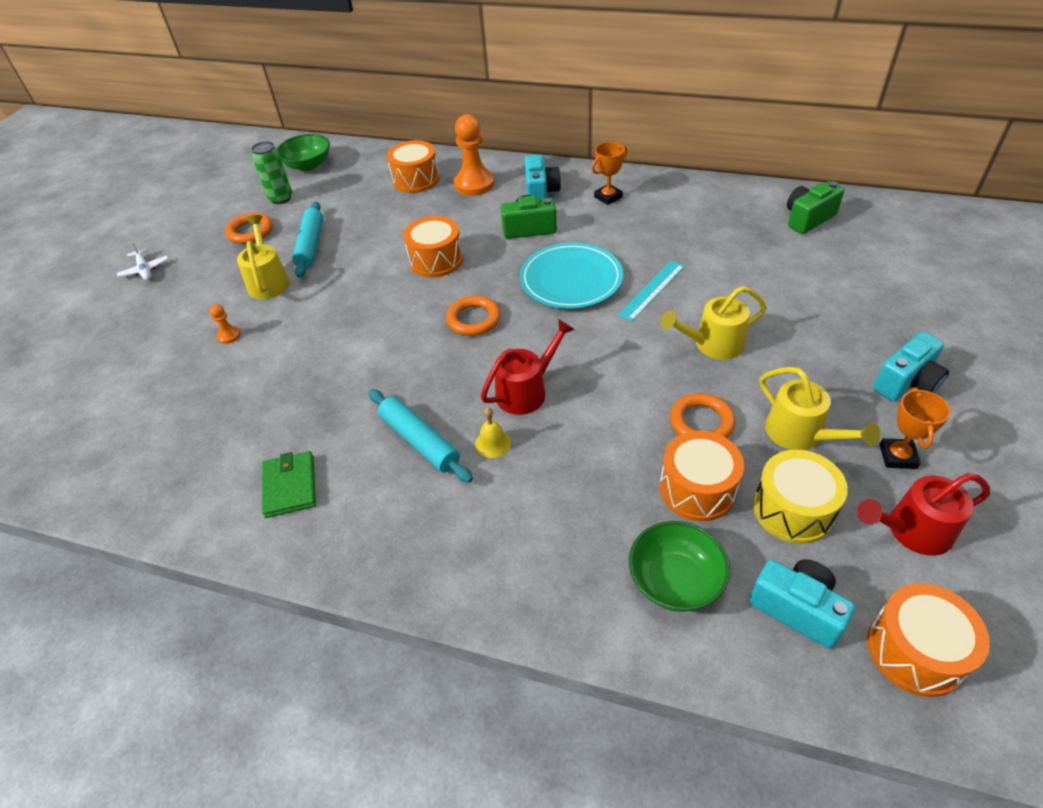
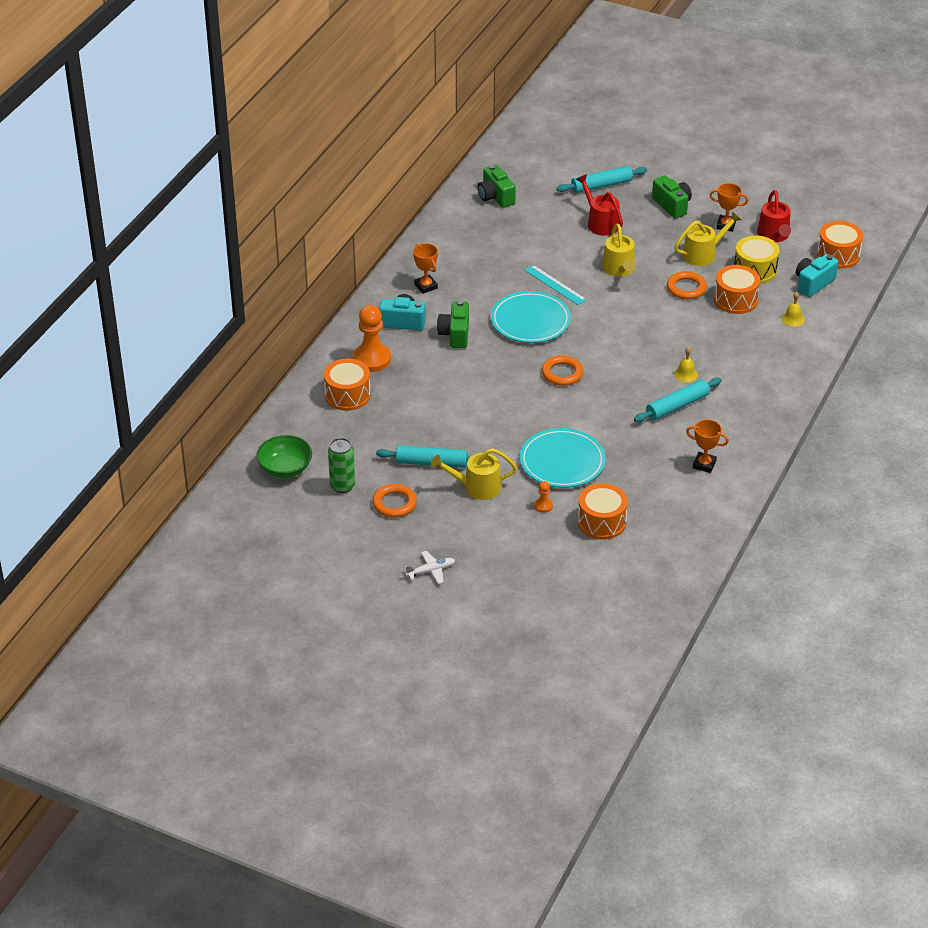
camera: 85 degrees left, 5 degrees down
(290, 486) = (704, 464): green wallet -> orange trophy
(306, 341) = (562, 462): none -> turquoise plate
(436, 260) = (481, 388): orange drum -> orange drum (602, 522)
(527, 391) = (642, 355): red watering can -> red watering can (600, 222)
(675, 581) = (793, 319): green bowl -> yellow bell
(901, 303) = (601, 185): none -> turquoise rolling pin
(906, 383) = (672, 205): turquoise camera -> green camera

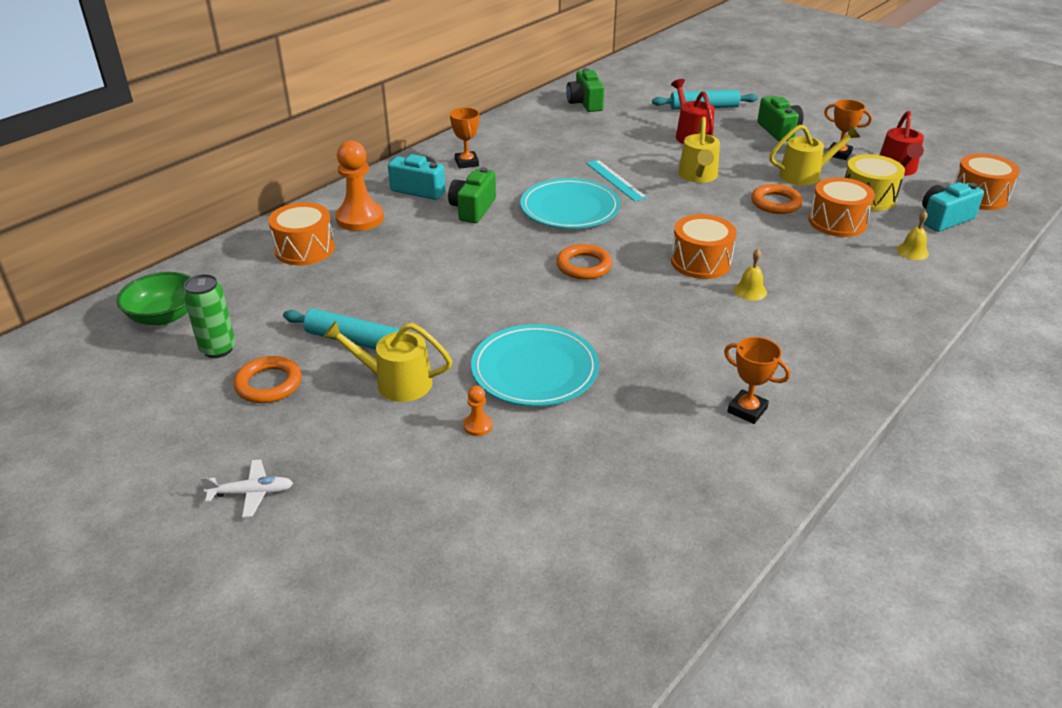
camera: 15 degrees right, 5 degrees down
(602, 522) = (556, 467): orange drum -> orange drum (700, 262)
(677, 406) = (727, 326): turquoise rolling pin -> none

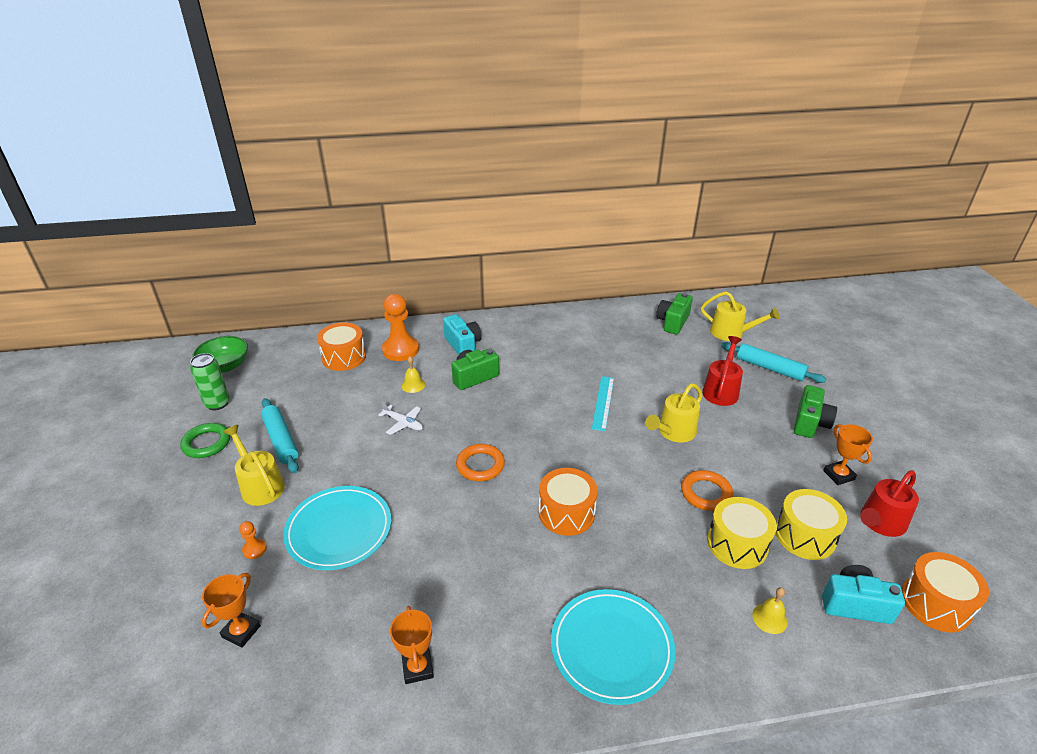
camera: 40 degrees right, 0 degrees up
(251, 493) = (108, 511): white plane -> white plane (403, 423)
(269, 384) = (206, 443): orange ring -> green ring
(466, 163) = (520, 337): orange trophy -> orange trophy (241, 631)
(570, 208) = (537, 410): turquoise plate -> turquoise plate (611, 647)
(750, 291) = (568, 563): yellow bell -> yellow bell (413, 385)
(805, 175) = (773, 480): yellow watering can -> yellow watering can (731, 333)
(837, 222) = (737, 544): orange drum -> yellow drum

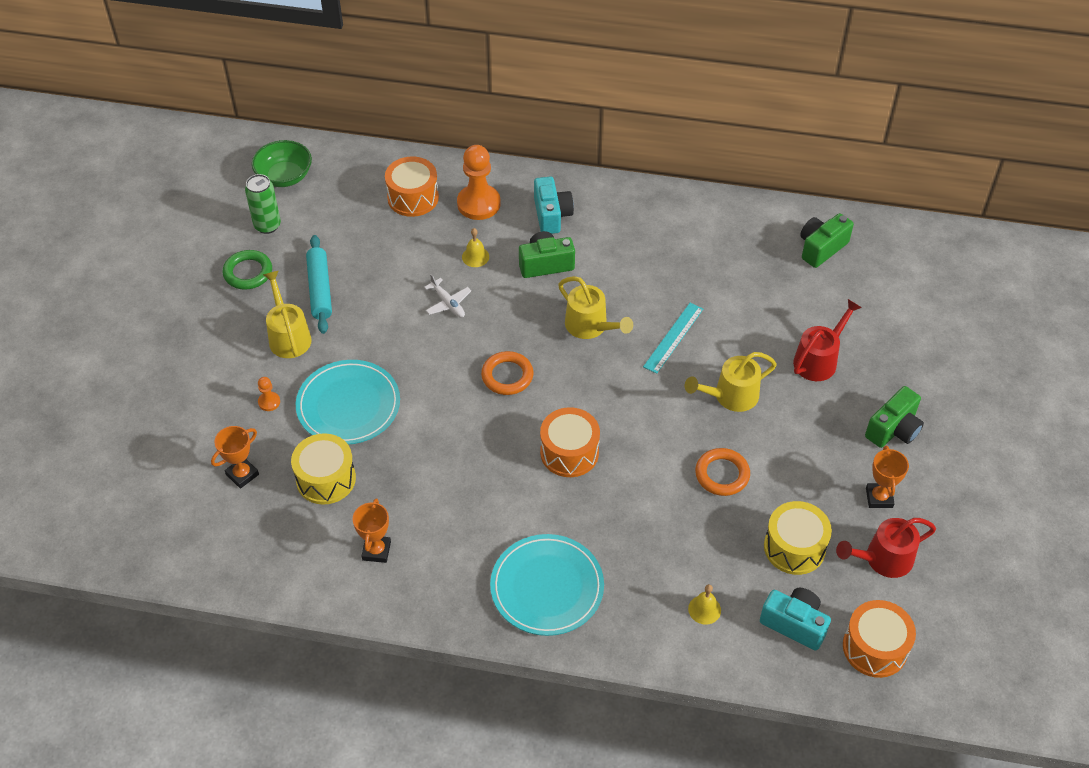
camera: 20 degrees right, 15 degrees up
(731, 333) = (886, 284): yellow watering can -> yellow watering can (591, 326)
(737, 544) = (720, 534): yellow drum -> yellow drum (326, 479)
(770, 368) = (898, 346): turquoise rolling pin -> none

